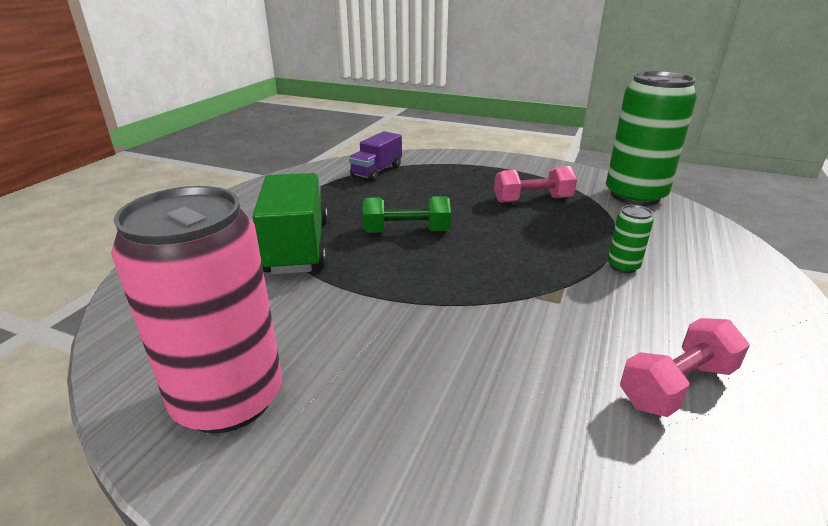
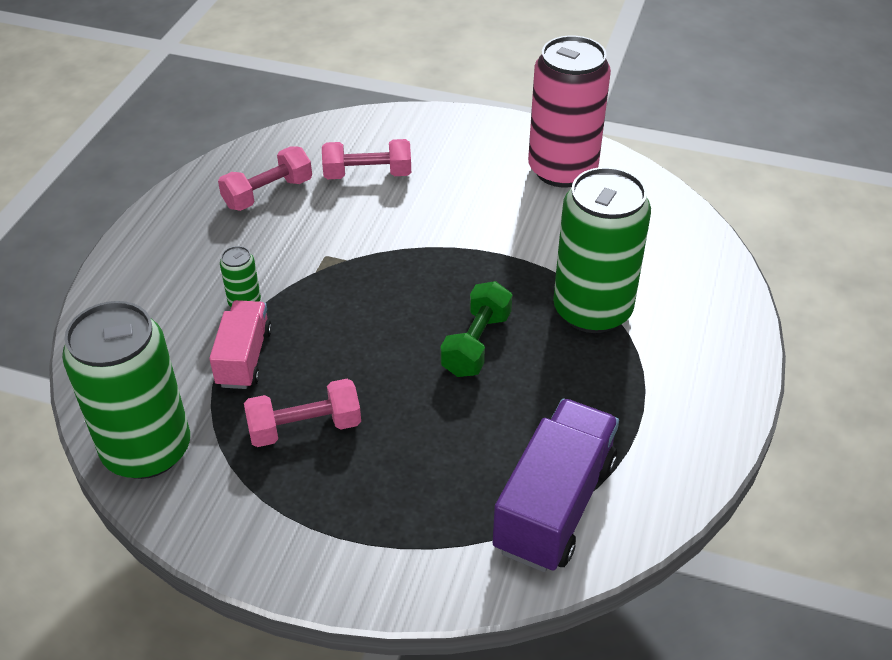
camera: 175 degrees right, 15 degrees up
(297, 246) = (592, 310): green truck -> green can
(377, 171) = (554, 505): purple truck -> purple truck, size x1.61
(406, 231) = (476, 344): green dumbbell -> green dumbbell turned 60 degrees counterclockwise
(535, 410) = (367, 174): none -> pink dumbbell
(597, 232) = (244, 358): none -> pink truck

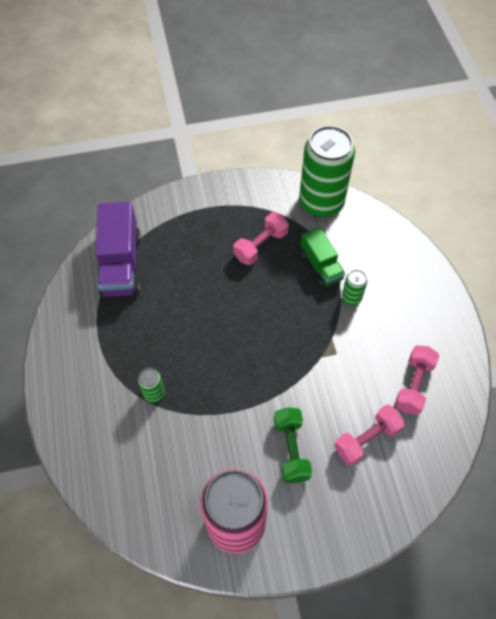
camera: 150 degrees right, 15 degrees up
(244, 358) = (321, 266): pink truck -> green truck
(476, 344) = (208, 335): green dumbbell -> green dumbbell (291, 449)
(592, 310) = (154, 393): green can -> green can, size x0.42

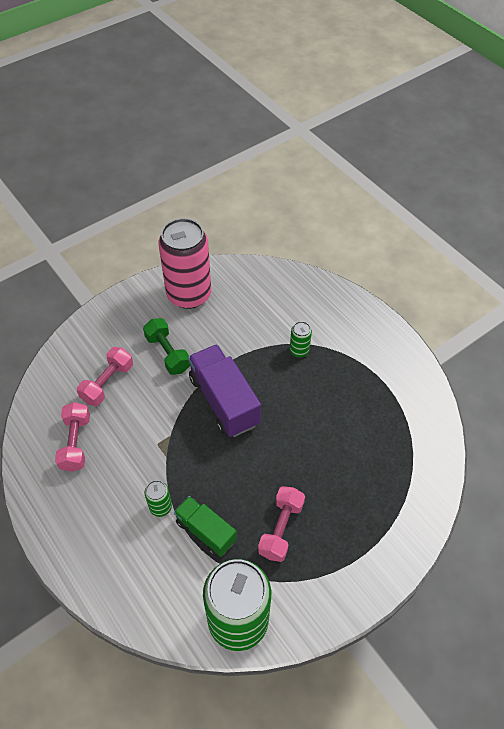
camera: 155 degrees right, 5 degrees down
(121, 264) = (406, 447): purple truck -> purple truck (224, 401)

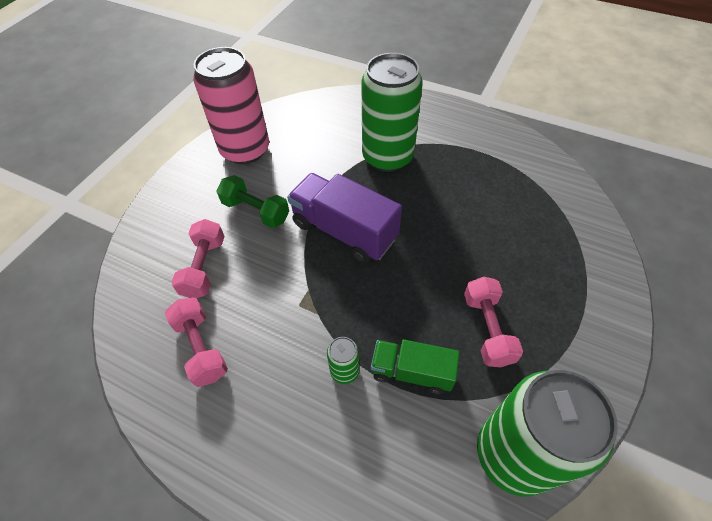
camera: 25 degrees left, 0 degrees up
(299, 351) = (387, 157): green can -> green can, size x2.40

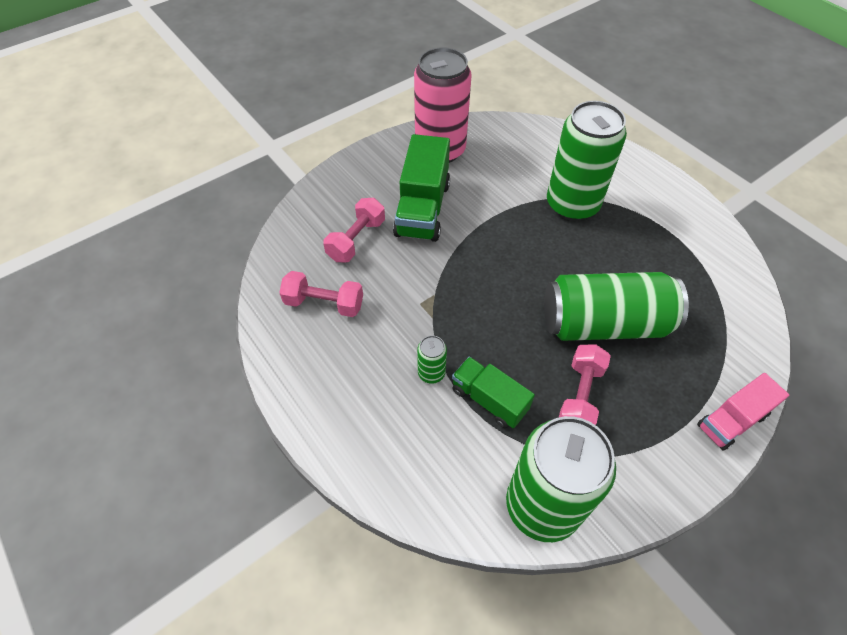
camera: 25 degrees right, 0 degrees up
(201, 348) = (324, 303): pink dumbbell -> pink dumbbell turned 75 degrees counterclockwise
(256, 211) = (422, 209): green dumbbell -> green truck
(344, 231) = (493, 257): purple truck -> none
(471, 252) = (604, 324): none -> green can
(614, 293) = (731, 420): none -> pink truck

